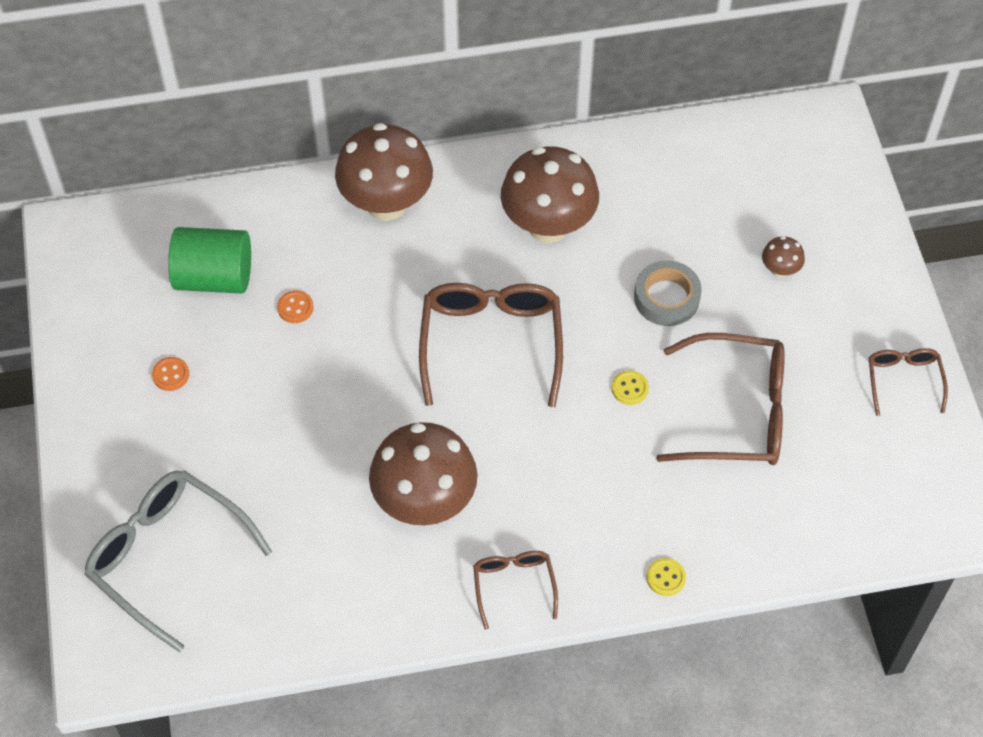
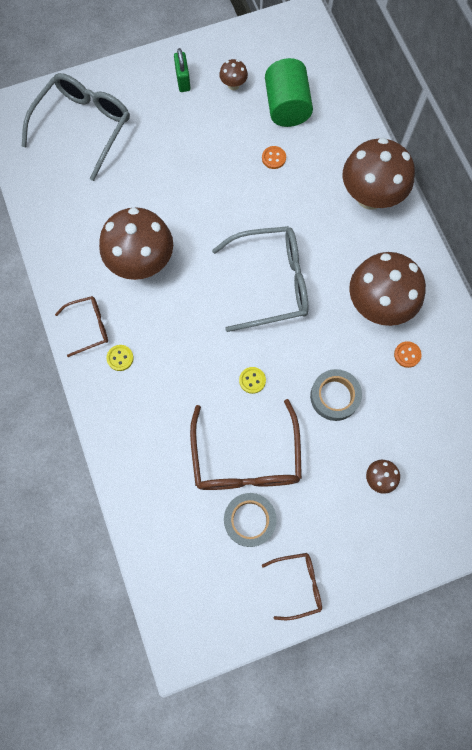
camera: 80 degrees right, 15 degrees up
(125, 405) = (183, 80): none -> green padlock
(155, 339) = (233, 85): none -> brown mushroom
(170, 374) = (209, 99): orange button -> orange button (407, 355)
(491, 342) = (271, 283): brown glasses -> grey glasses
(666, 578) = (107, 424): yellow button -> yellow button (120, 358)
(818, 421) = (249, 520): none -> grey tape

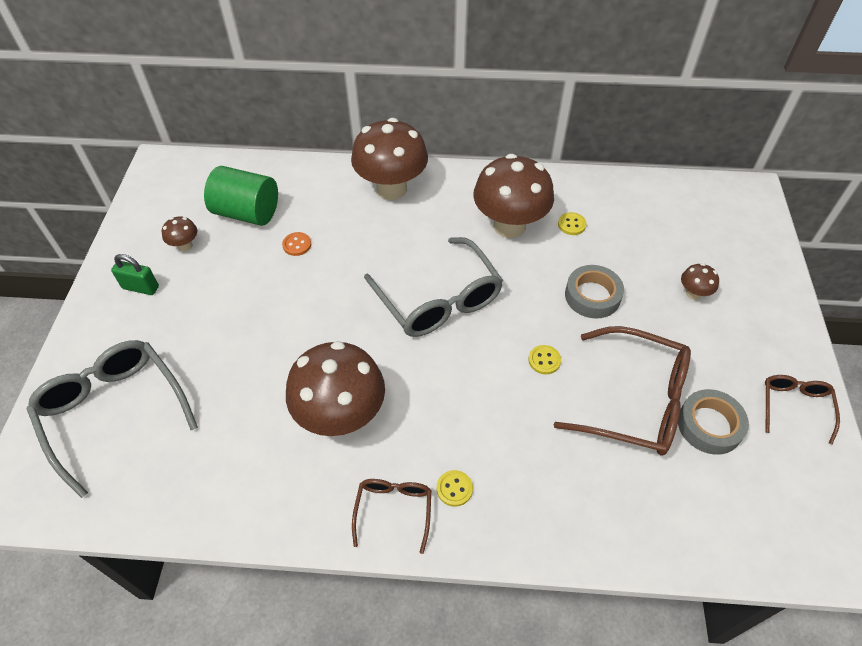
camera: 65 degrees left, 20 degrees down
(271, 283) = (439, 300): grey glasses -> grey glasses turned 135 degrees clockwise
(407, 355) = (571, 224): orange button -> yellow button

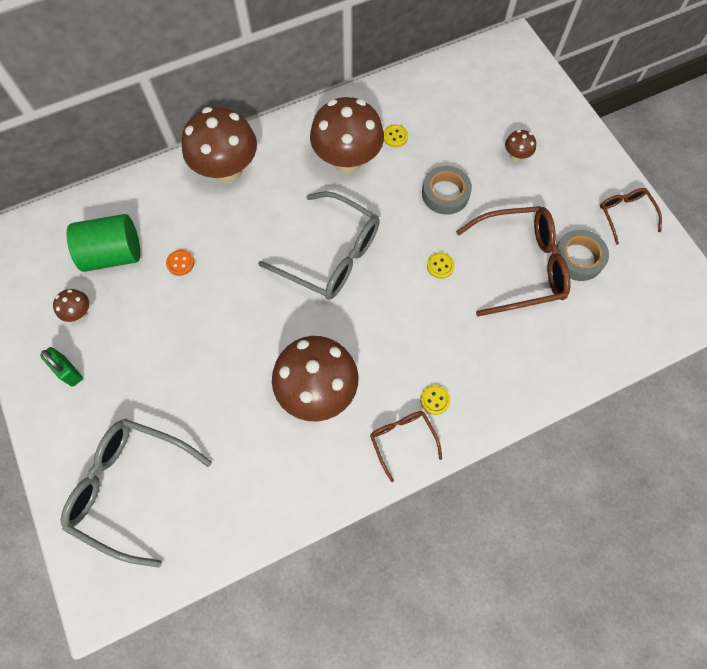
camera: 30 degrees left, 15 degrees up
(140, 287) = (68, 371): green padlock -> green padlock turned 60 degrees clockwise

